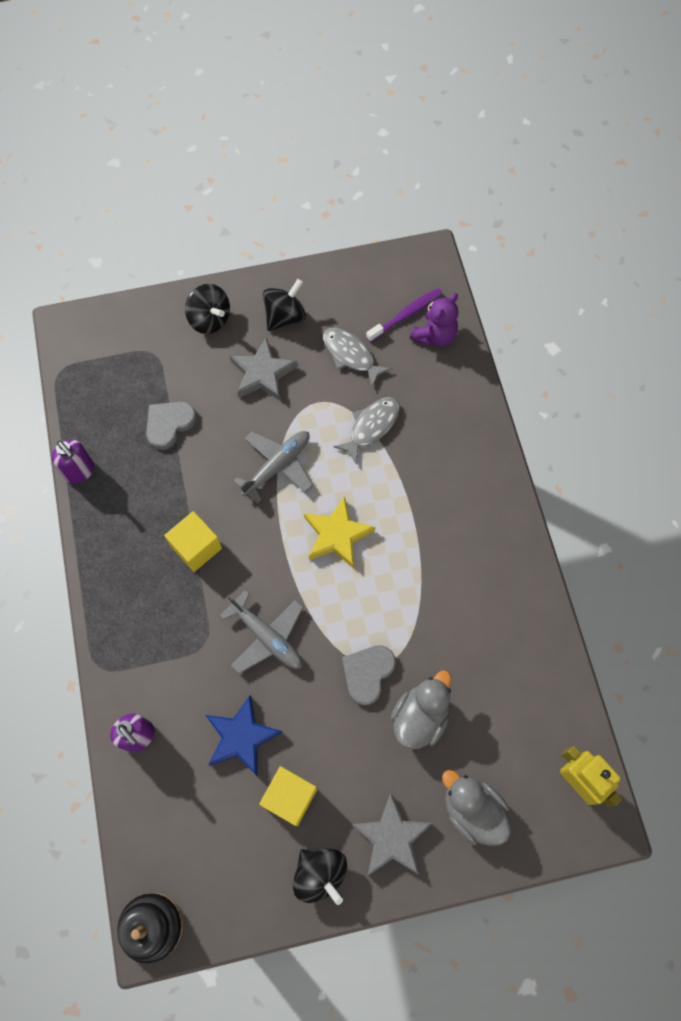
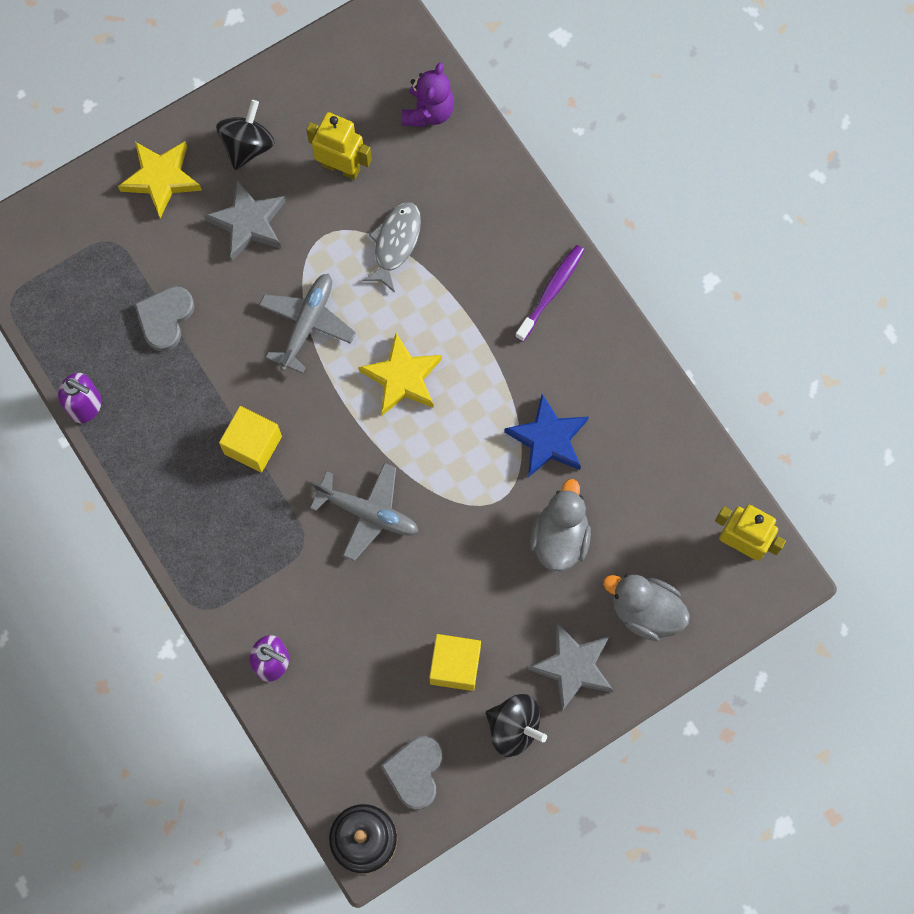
camera: 20 degrees left, 5 degrees up
(210, 319) = (161, 178): black spinning top -> yellow star
(241, 737) = (381, 625): blue star -> blue star (548, 439)
(351, 355) = (341, 167): grey fish -> yellow robot
(367, 673) = (489, 513): grey heart -> grey heart (415, 772)
(406, 315) = (387, 97): purple toothbrush -> purple toothbrush (551, 292)

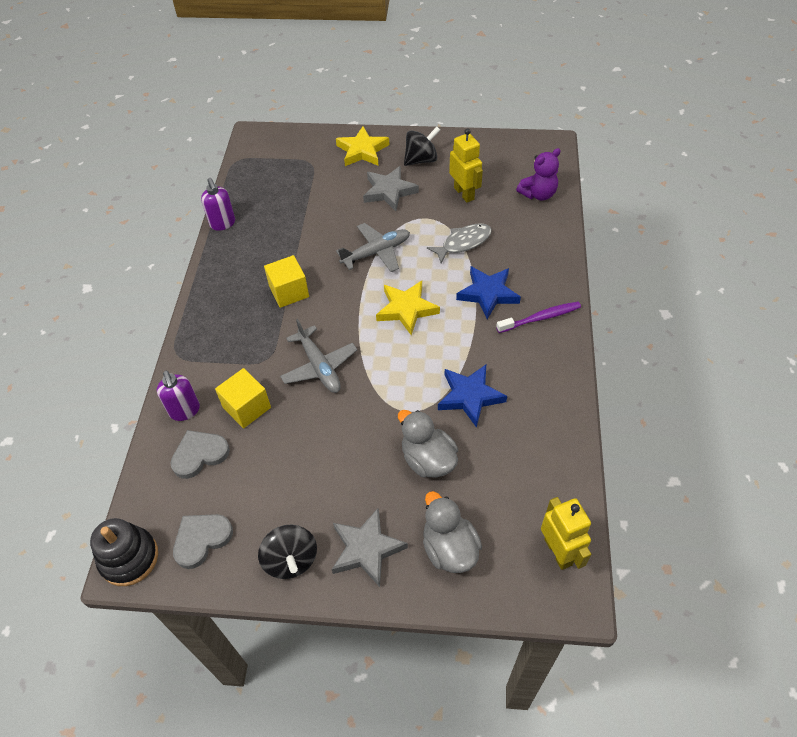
camera: 40 degrees right, 20 degrees down
(165, 318) = (303, 208): grey heart -> grey heart (199, 454)
(455, 666) = (289, 491): yellow cube -> yellow cube (247, 407)
(474, 297) = (488, 293): none -> blue star
(559, 538) = (428, 459): grey duck -> grey duck turned 90 degrees counterclockwise

